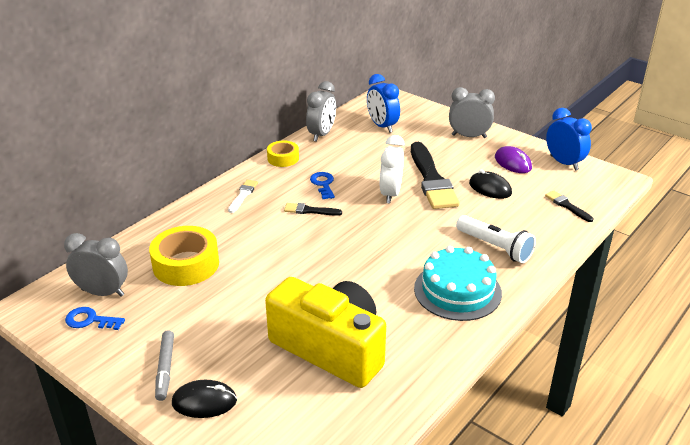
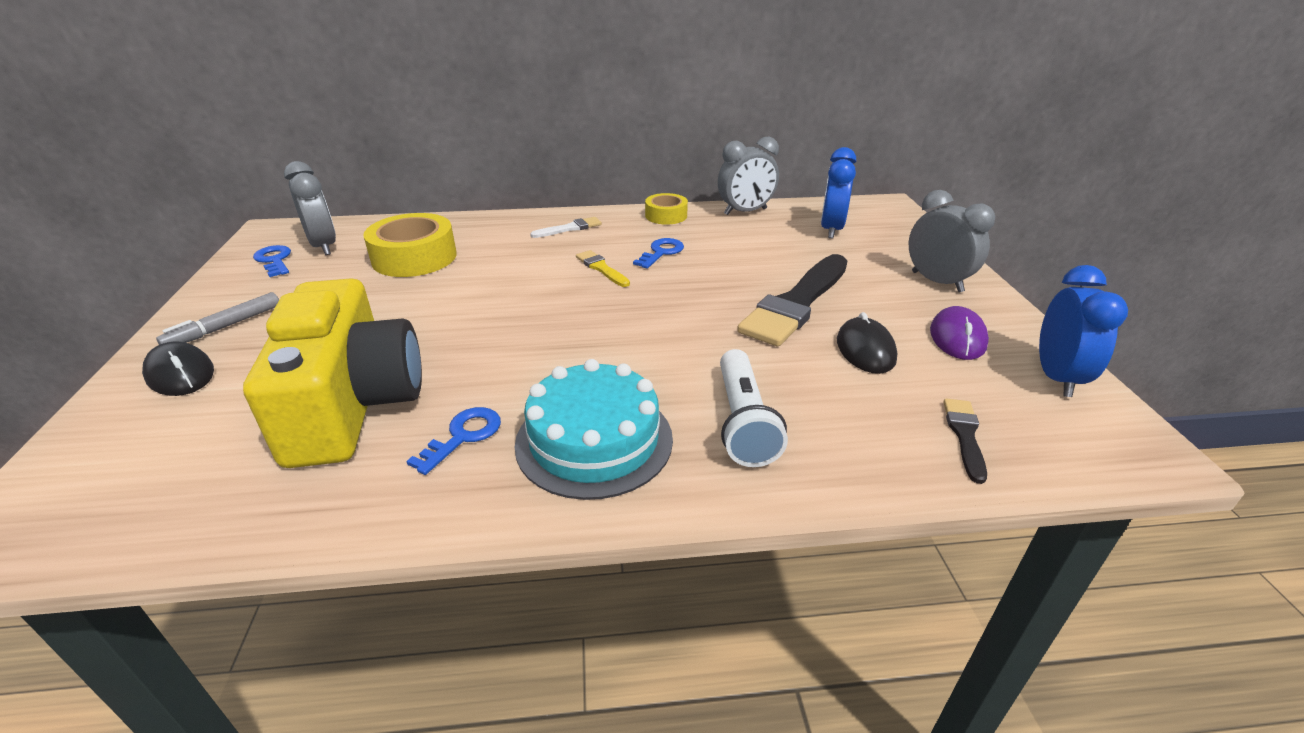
camera: 45 degrees right, 0 degrees up
(310, 210) = (601, 268): black brush -> yellow brush
(391, 194) = (717, 294): white clock -> none
(406, 325) = (463, 436): none -> blue key

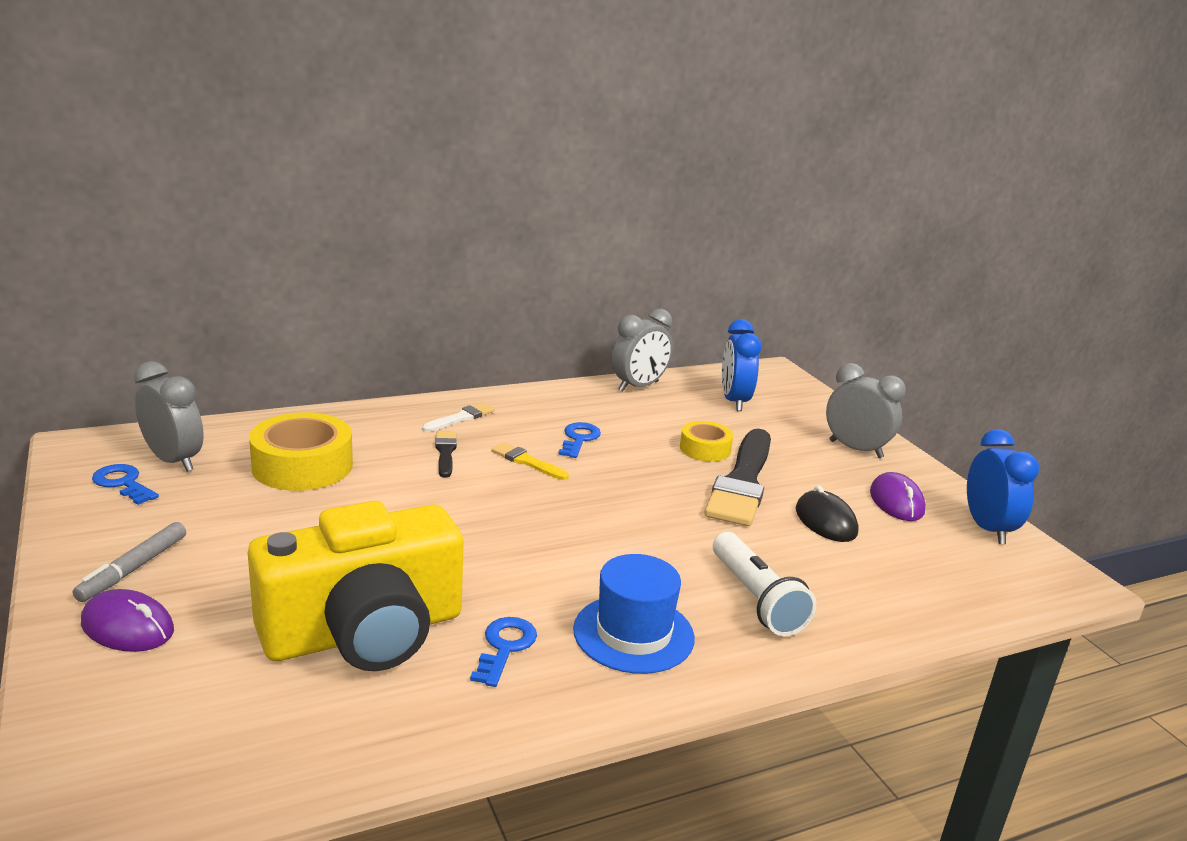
camera: 20 degrees left, 10 degrees down
(180, 374) = (128, 627): black mouse -> purple mouse
(354, 404) = (364, 632): yellow camera -> yellow camera turned 90 degrees clockwise
(594, 440) = (633, 633): turquoise cake -> blue hat
(666, 216) = (558, 396): yellow tape -> yellow tape (705, 449)
(964, 435) = (939, 586): black brush -> black brush (445, 452)

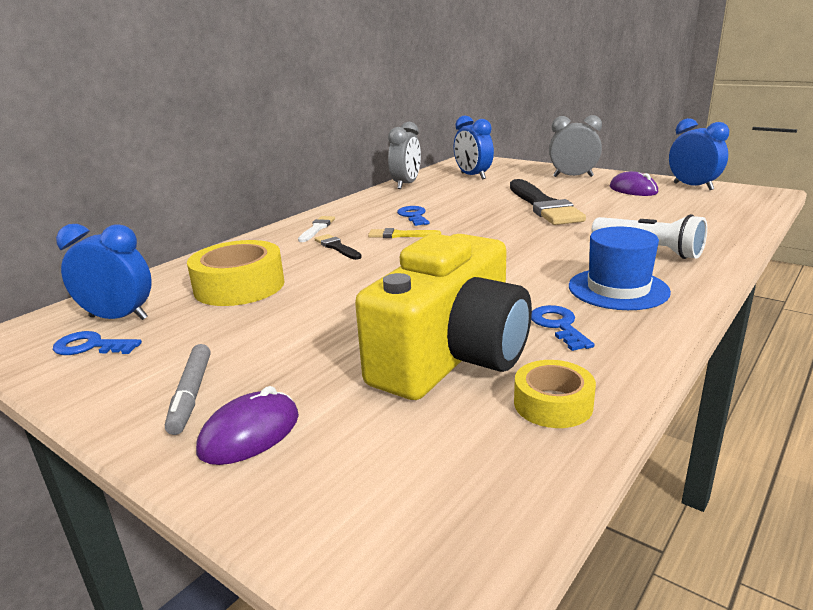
camera: 25 degrees left, 0 degrees up
(128, 627) = (250, 433): purple mouse -> purple mouse turned 45 degrees counterclockwise
(173, 461) = (118, 318): grey clock -> blue clock
(705, 449) = (495, 199): yellow tape -> yellow tape (553, 404)
(825, 521) = (616, 207): black mouse -> none

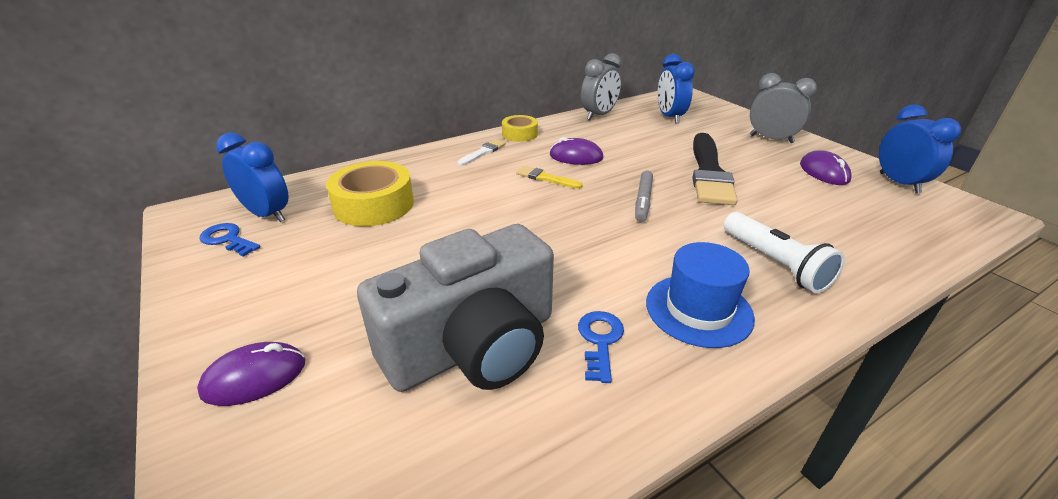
camera: 20 degrees right, 10 degrees up
(191, 395) = (249, 317): grey marker -> grey marker (643, 201)
(337, 247) = (482, 179): black brush -> none
(414, 216) = (576, 157): blue key -> purple mouse
(452, 356) = (474, 346): yellow camera -> grey camera
(553, 404) = (514, 444): yellow tape -> yellow tape (519, 134)

